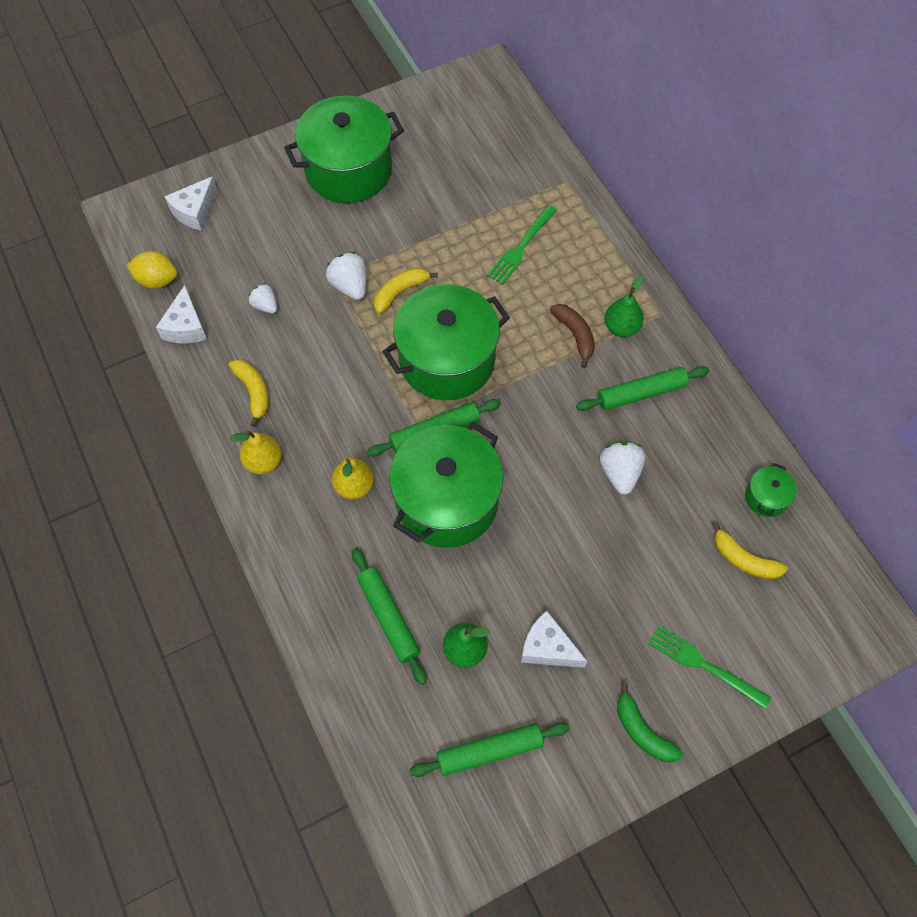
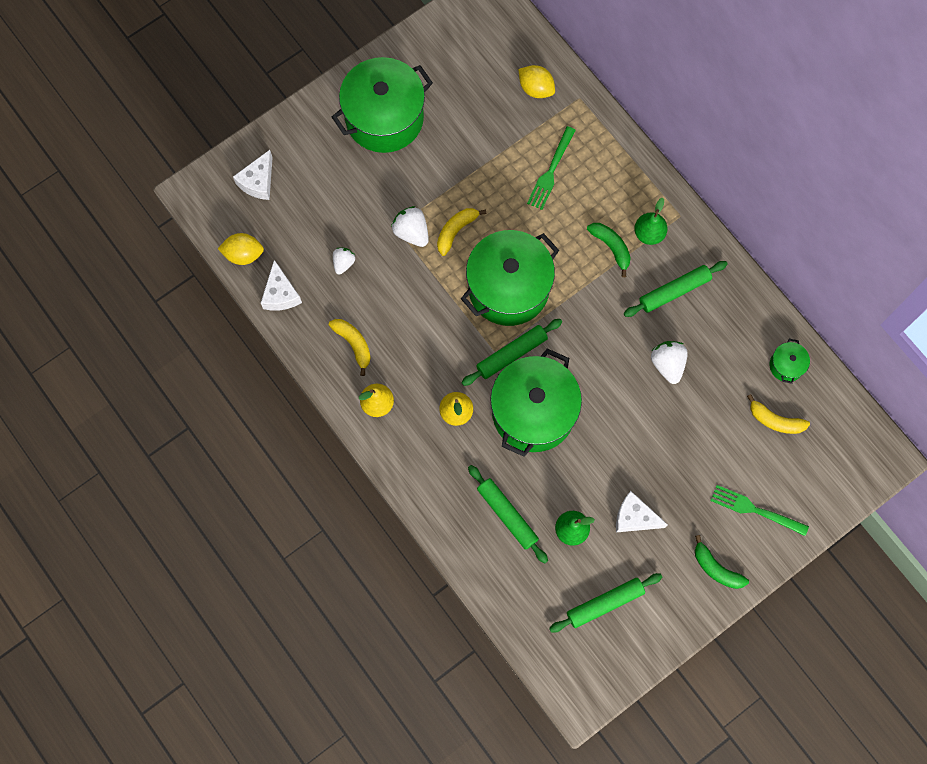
camera: 10 degrees left, 10 degrees up
(265, 305) = (343, 263): white strawberry -> white strawberry turned 75 degrees clockwise
(520, 165) = (536, 88): none -> yellow lemon
(575, 335) = (611, 247): brown banana -> green banana

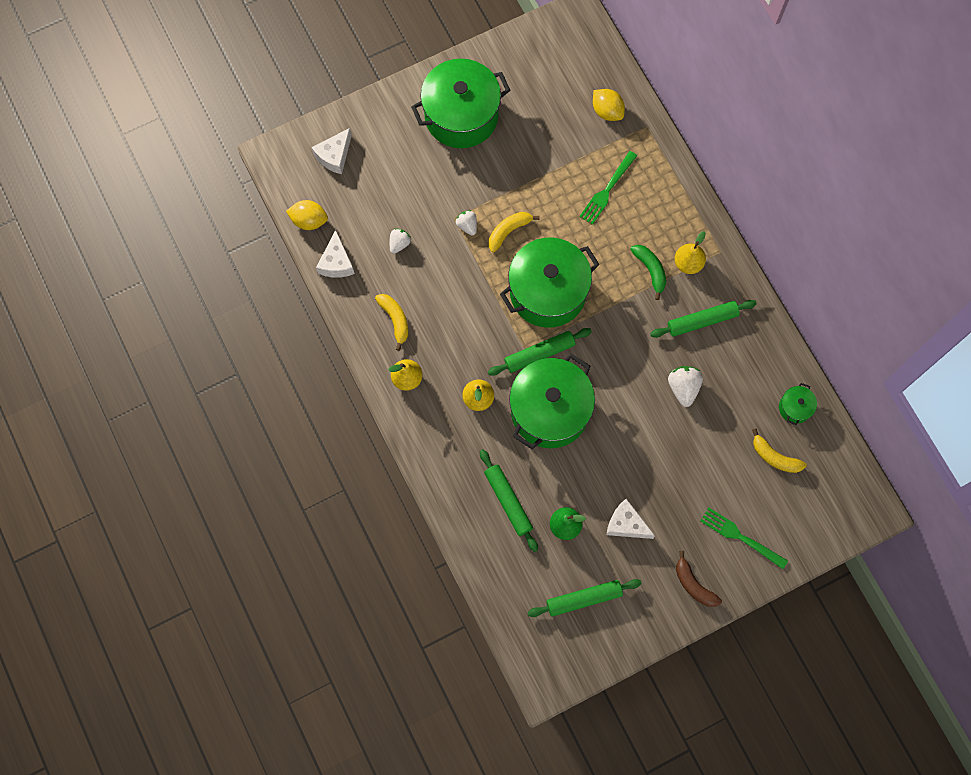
camera: 10 degrees right, 0 degrees up
(411, 232) = (467, 226): white strawberry -> white strawberry, size x0.65
(649, 234) = (688, 263): green pear -> yellow pear
(716, 568) = (693, 584): green banana -> brown banana

